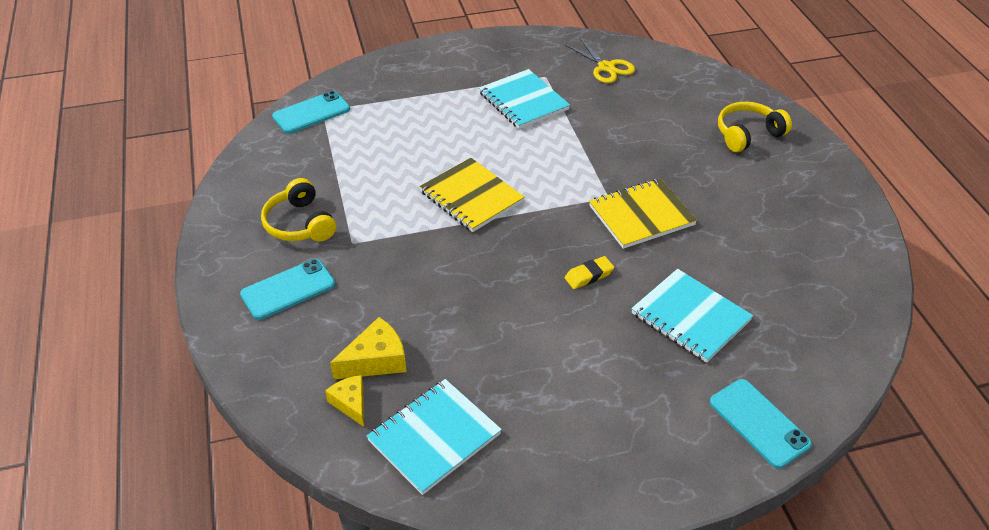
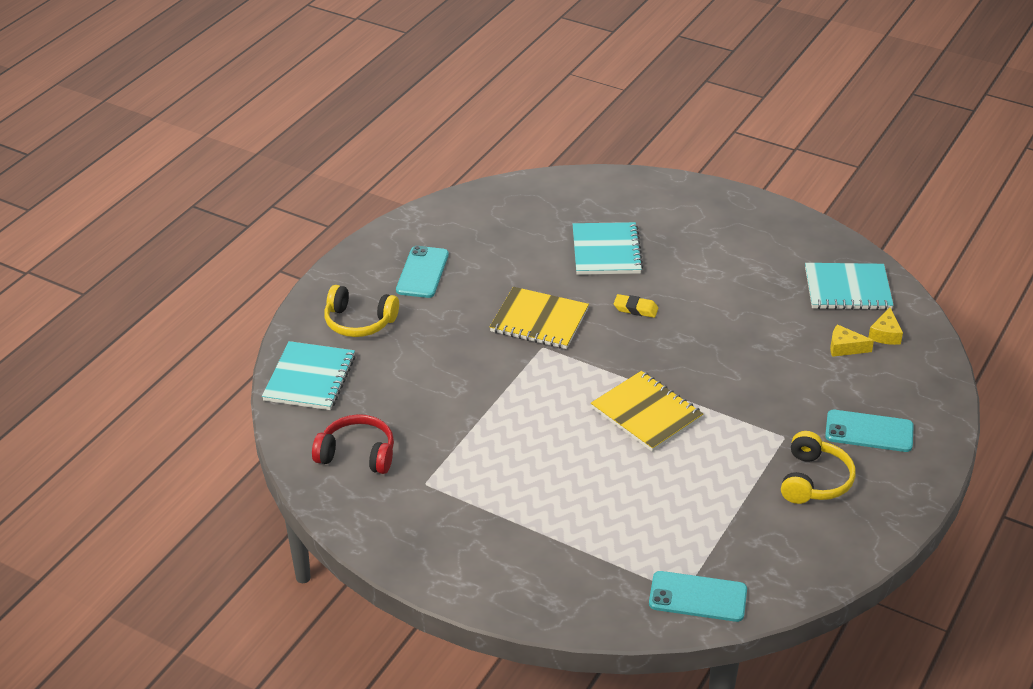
camera: 135 degrees left, 5 degrees down
(376, 360) = (845, 348): yellow cheese -> yellow cheese, size x0.66
(471, 197) = (646, 413): yellow notebook -> yellow notebook turned 45 degrees counterclockwise
(523, 101) = (483, 471): turquoise notebook -> turquoise notebook (310, 378)
(606, 67) = (357, 454): yellow scissors -> red headphones
(759, 423) = (648, 192): turquoise phone -> turquoise phone (422, 272)

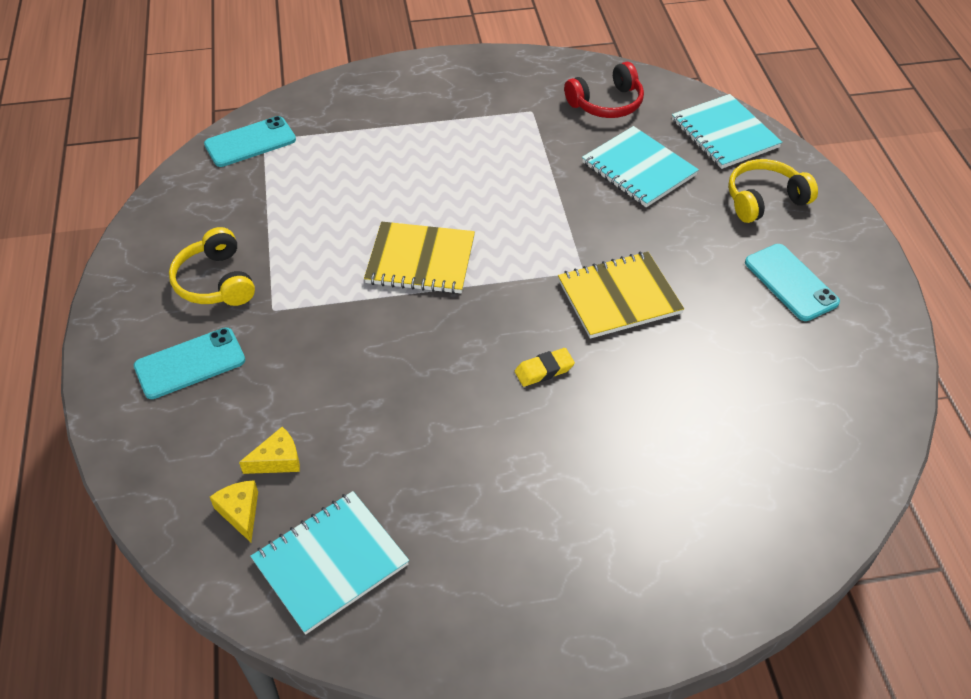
camera: 140 degrees right, 10 degrees up
(606, 251) = (657, 432): turquoise notebook -> turquoise notebook (638, 169)

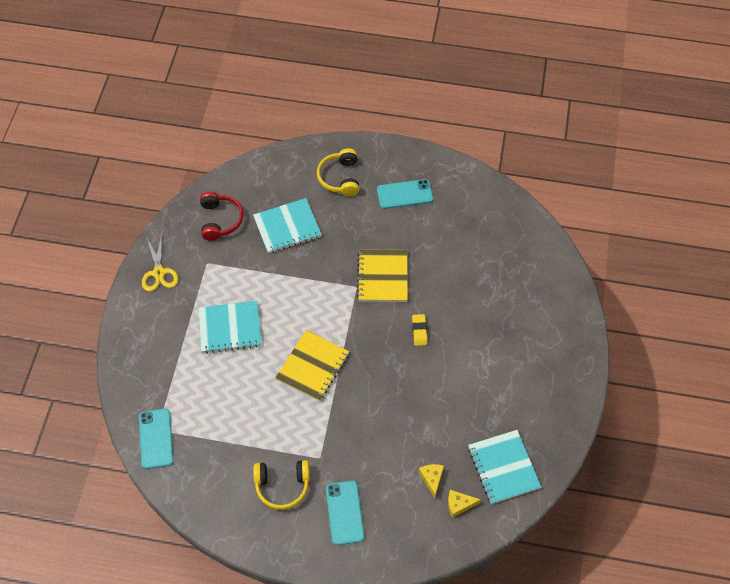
camera: 70 degrees left, 10 degrees up
(492, 75) = (159, 273): none -> yellow scissors
(724, 134) = (277, 172): turquoise notebook -> turquoise notebook (230, 328)

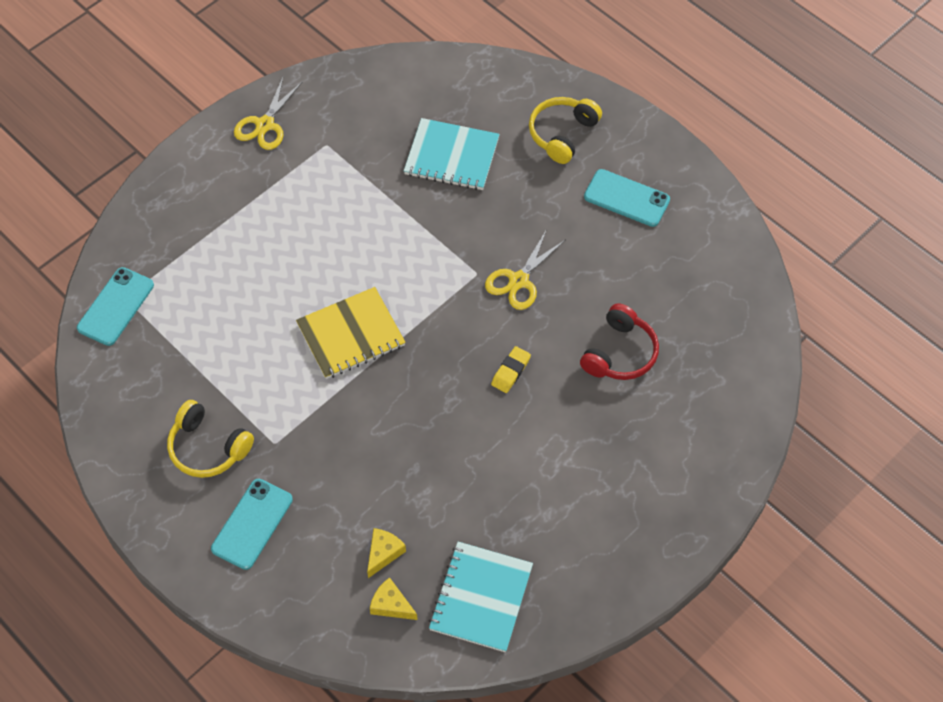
camera: 35 degrees right, 0 degrees up
(220, 220) = (380, 104): red headphones -> red headphones (619, 353)
(230, 328) = (293, 234): turquoise notebook -> none
(382, 277) = (518, 280): yellow notebook -> yellow scissors

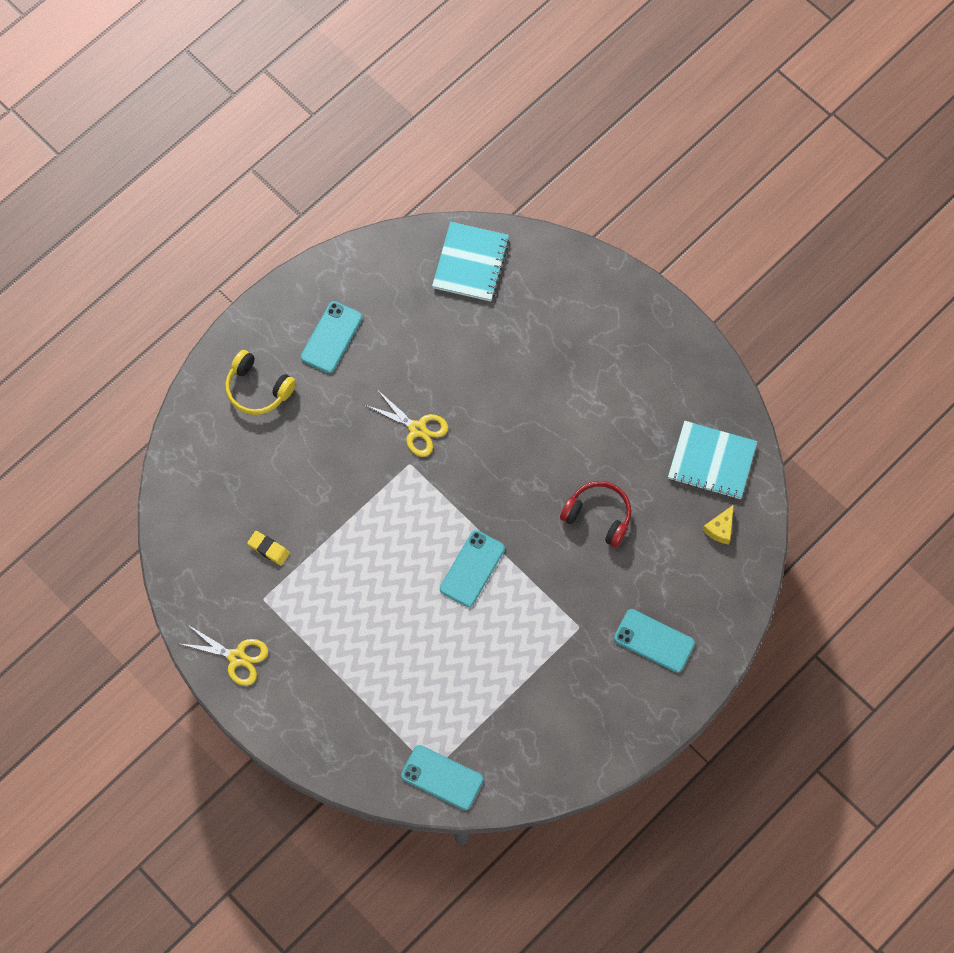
camera: 90 degrees left, 10 degrees up
(208, 447) = (584, 682): yellow headphones -> none
(351, 335) = (472, 568): yellow notebook -> turquoise phone
(383, 553) = (676, 535): yellow cheese -> none
(451, 156) = (280, 486): turquoise notebook -> turquoise notebook (470, 263)
(510, 371) = (508, 437): yellow eraser -> yellow eraser (268, 549)
(619, 353) = (490, 350): red headphones -> red headphones (598, 516)

